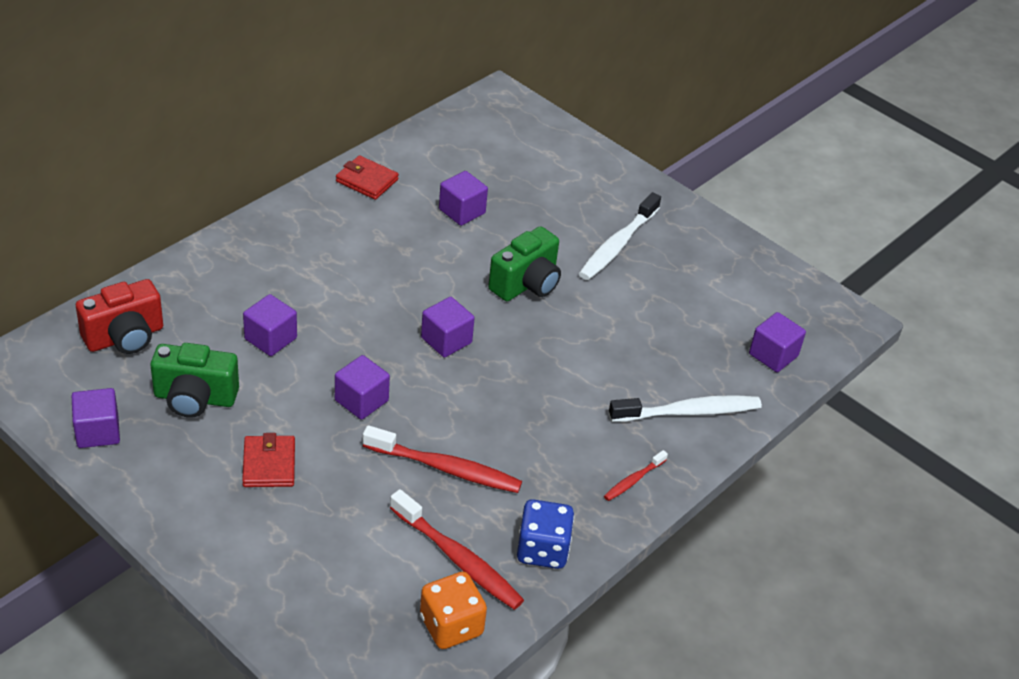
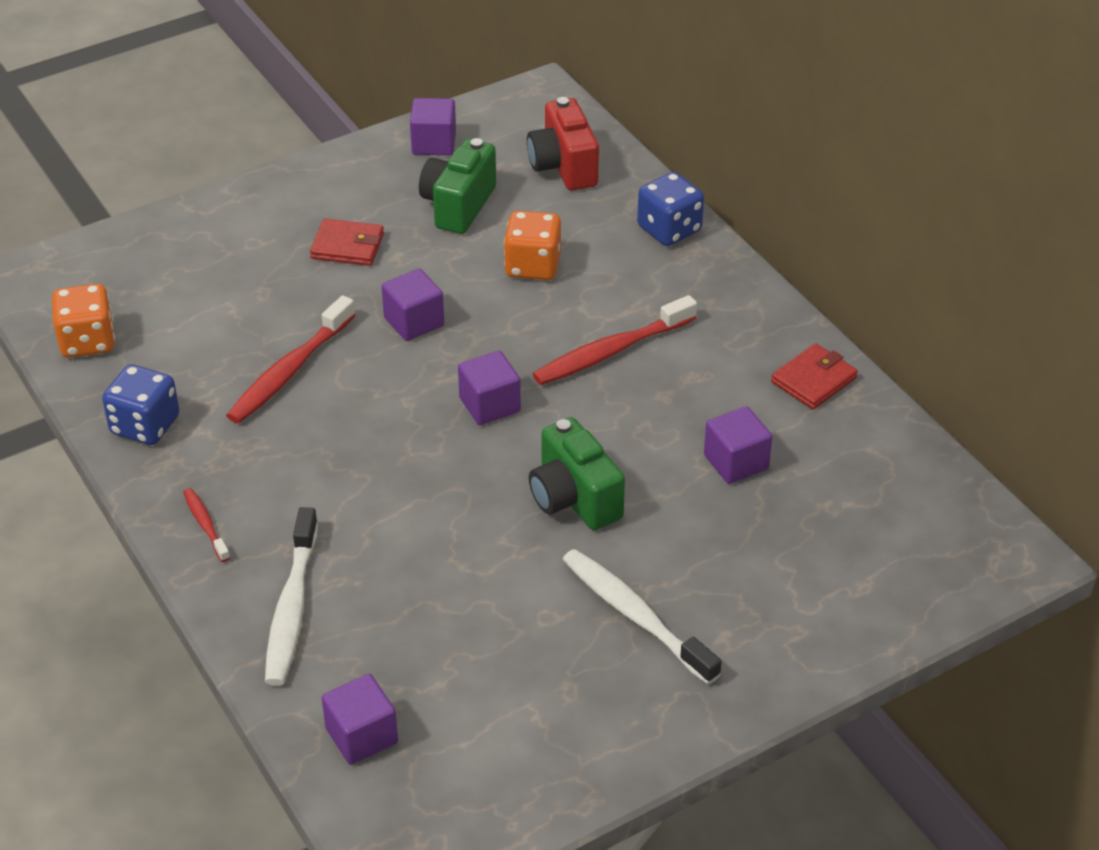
camera: 110 degrees right, 0 degrees up
(205, 265) = (669, 229): none -> blue dice
(270, 338) = (533, 266): purple cube -> orange dice
(458, 559) = (165, 360): red toothbrush -> red toothbrush (611, 351)

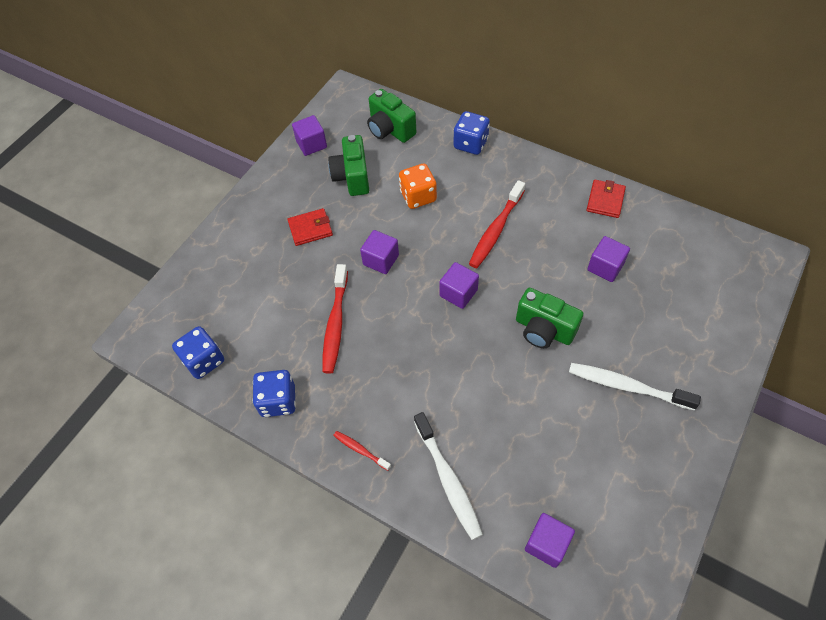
camera: 25 degrees left, 15 degrees up
(87, 341) = (204, 360): orange dice -> blue dice
(563, 167) = (390, 129): red camera -> green camera

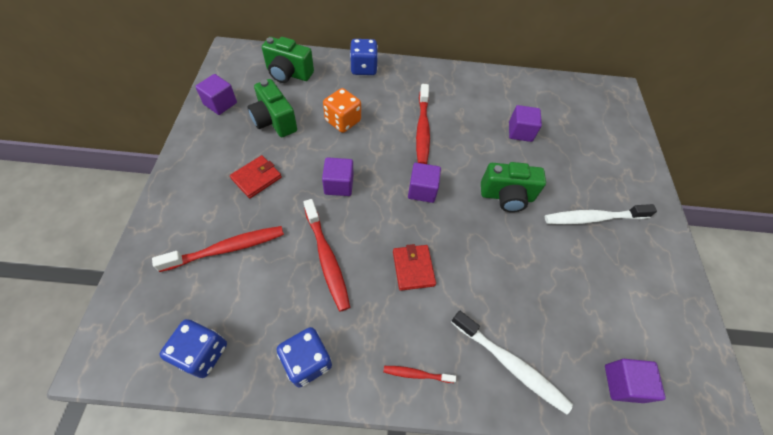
camera: 35 degrees left, 0 degrees up
(258, 284) = (227, 248): none -> red toothbrush
(605, 200) = (489, 83): red wallet -> red wallet (413, 268)

